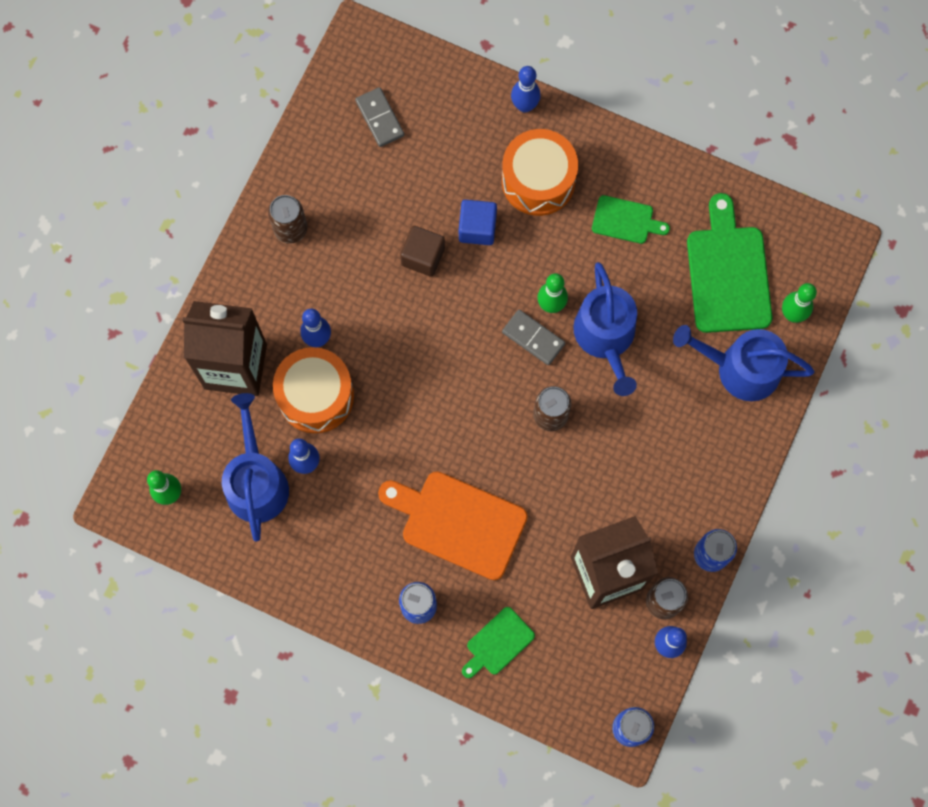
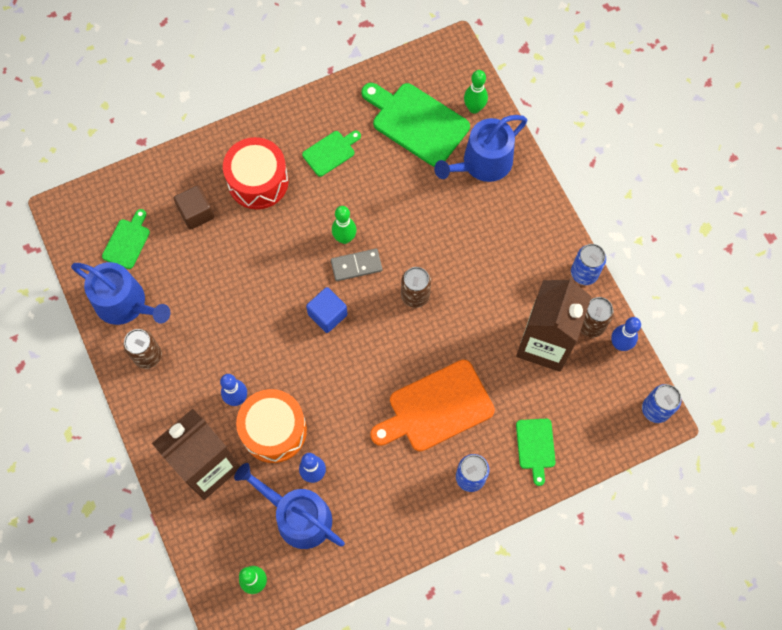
camera: 50 degrees left, 5 degrees down
(380, 118) = (127, 241): grey domino -> green cutting board
(423, 256) = (243, 289): brown cube -> brown cube (196, 213)
(477, 228) = (255, 241): blue cube -> blue cube (327, 314)
(524, 106) = (202, 150): blue bowling pin -> none
(538, 180) = (258, 181): orange drum -> red drum
(606, 337) = (394, 223): blue watering can -> blue watering can (125, 304)

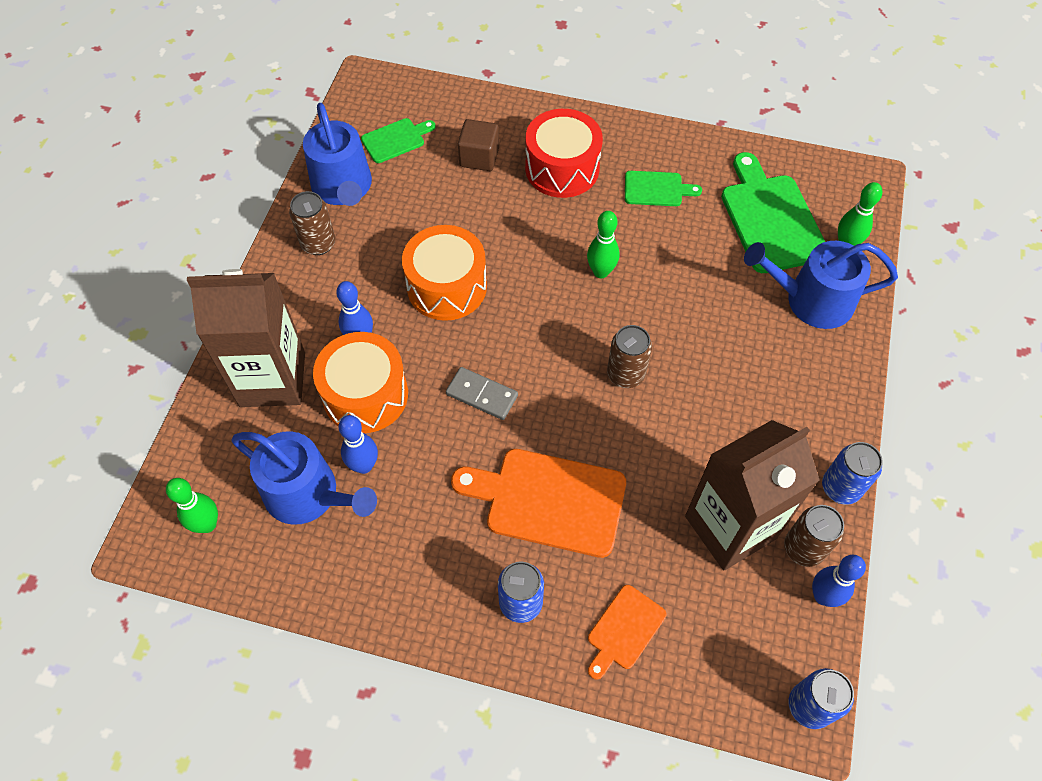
camera: 40 degrees right, 10 degrees down
(258, 321) = (447, 286): none -> orange drum
(297, 516) = (308, 494): blue watering can -> blue watering can turned 135 degrees clockwise
(327, 314) = (519, 328): blue cube -> none
(356, 265) = (589, 304): grey domino -> grey domino (482, 395)
(535, 447) = (624, 630): green cutting board -> orange cutting board

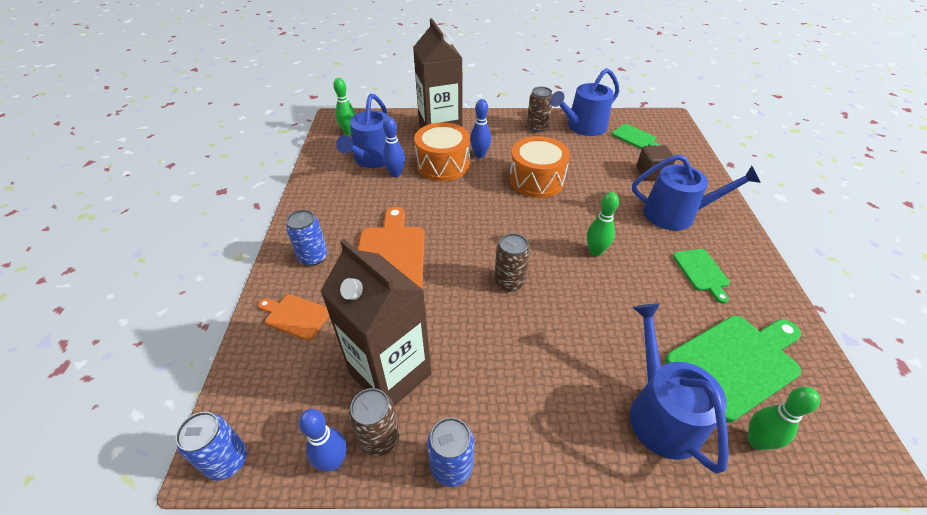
camera: 75 degrees right, 15 degrees down
(482, 395) = (461, 211): grey domino -> none
(562, 168) = (676, 214): red drum -> blue watering can

